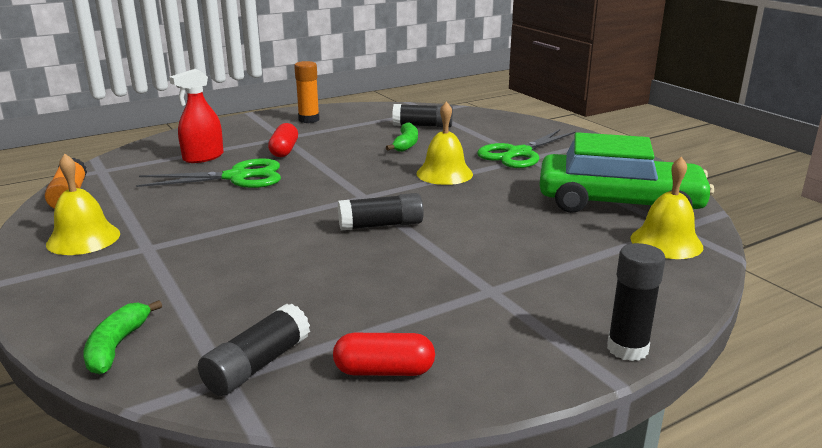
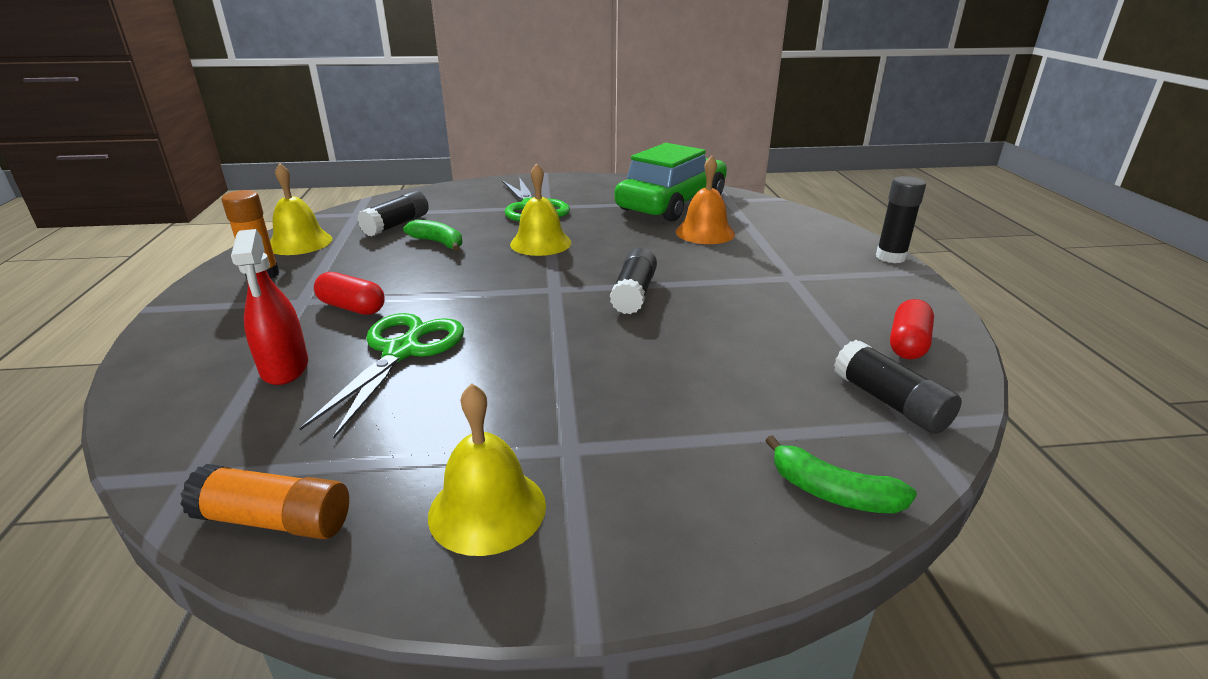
camera: 65 degrees left, 5 degrees up
(558, 231) = (705, 232): none -> orange bell
(666, 242) = (747, 208): yellow bell -> yellow bell (300, 242)

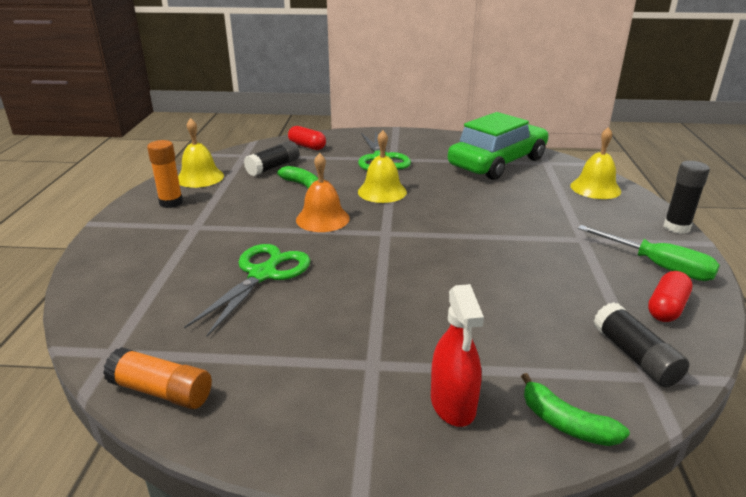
camera: 10 degrees right, 0 degrees up
(285, 368) = (179, 279): red spray bottle -> red spray bottle (453, 403)
(352, 307) = (231, 235): red capsule -> red capsule (307, 146)
(487, 509) = (305, 402): yellow bell -> yellow bell (595, 188)
(634, 294) = (447, 242): black glue stick -> none
(705, 232) = (519, 192): orange bell -> orange bell (322, 219)
(883, 299) = (658, 266): none -> green screwdriver

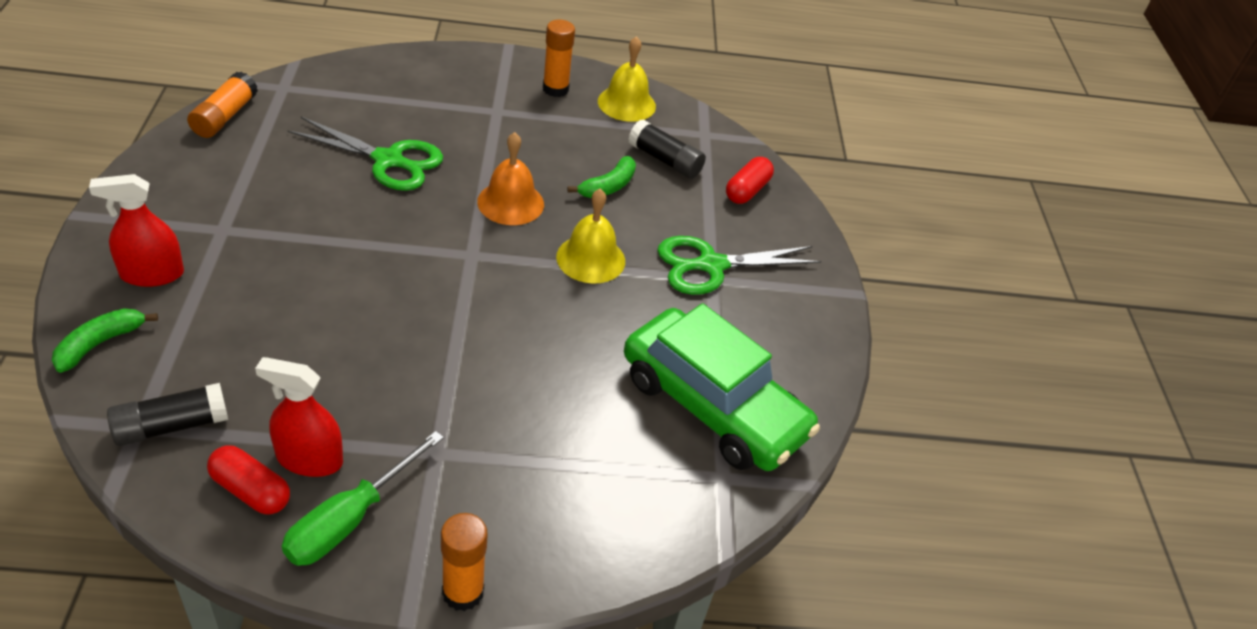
camera: 80 degrees right, 15 degrees up
(595, 188) = (614, 521): yellow bell -> none
(621, 285) = (309, 459): none -> red spray bottle
(676, 227) = (463, 592): black glue stick -> orange glue stick

